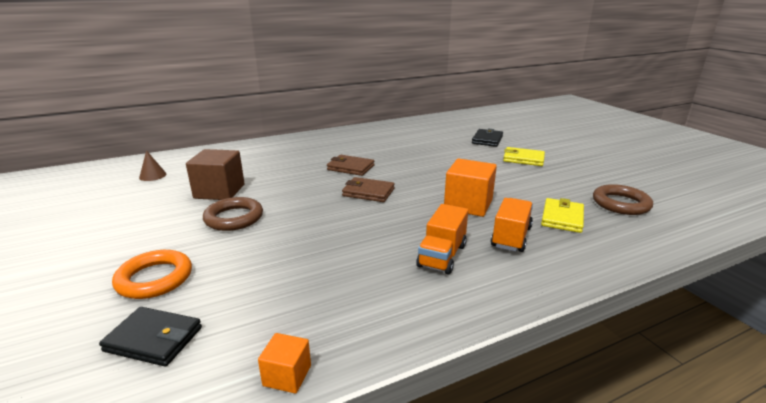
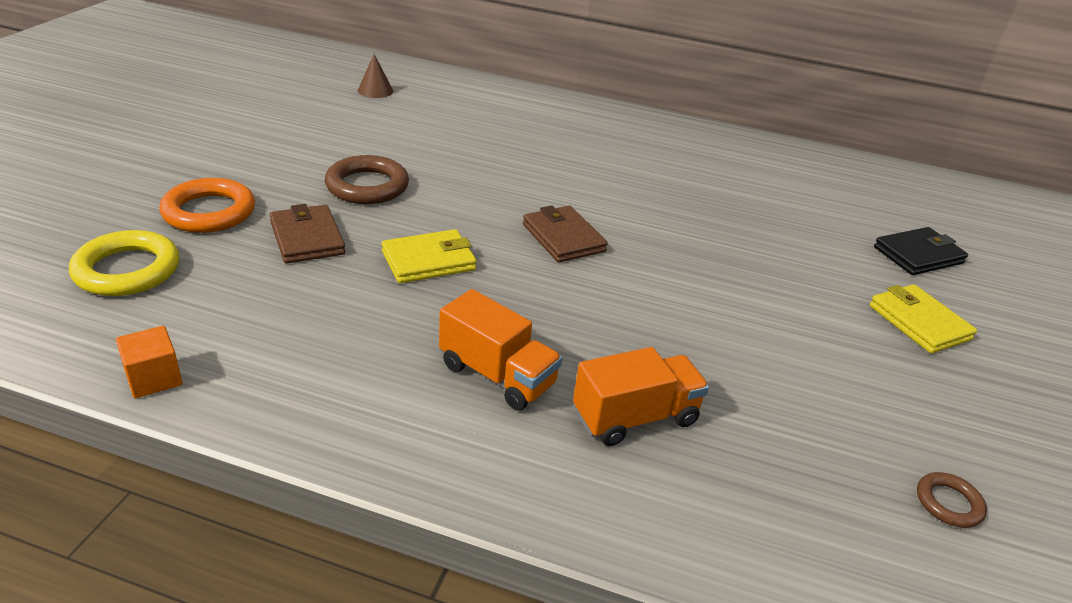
camera: 40 degrees right, 10 degrees up
(154, 339) = (127, 270): black wallet -> yellow ring
(219, 191) = (405, 144): brown cube -> none
(350, 168) = (604, 190): brown wallet -> brown wallet (307, 238)
(442, 256) = (497, 375): orange truck -> orange truck turned 120 degrees counterclockwise
(468, 205) = (666, 335): orange cube -> none
(562, 218) = (777, 448): yellow wallet -> yellow wallet (428, 261)
(620, 204) = (948, 503): brown ring -> brown ring, size x0.53

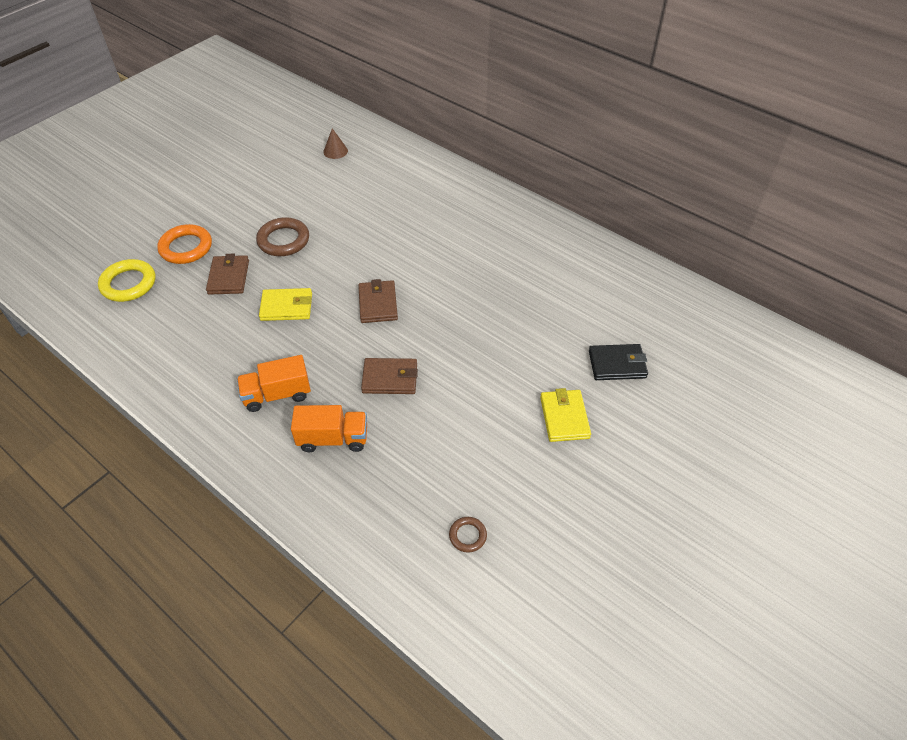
camera: 25 degrees right, 15 degrees up
(154, 378) = (114, 357): orange cube -> none
(497, 375) = (277, 394): orange truck -> orange truck turned 105 degrees clockwise
(654, 321) = (390, 378): none -> brown wallet

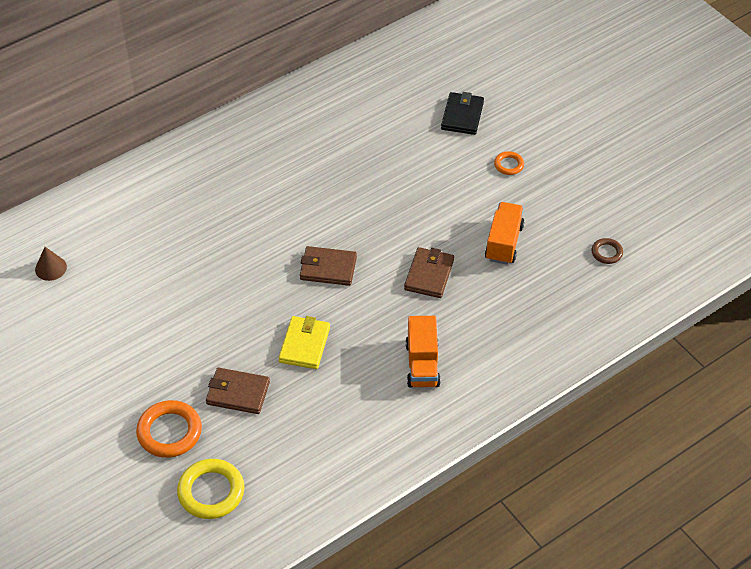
camera: 75 degrees left, 0 degrees up
(283, 240) = (196, 337): brown ring -> none
(333, 439) = (487, 327): orange truck -> orange truck (504, 243)
(564, 417) = (509, 165): yellow wallet -> orange ring

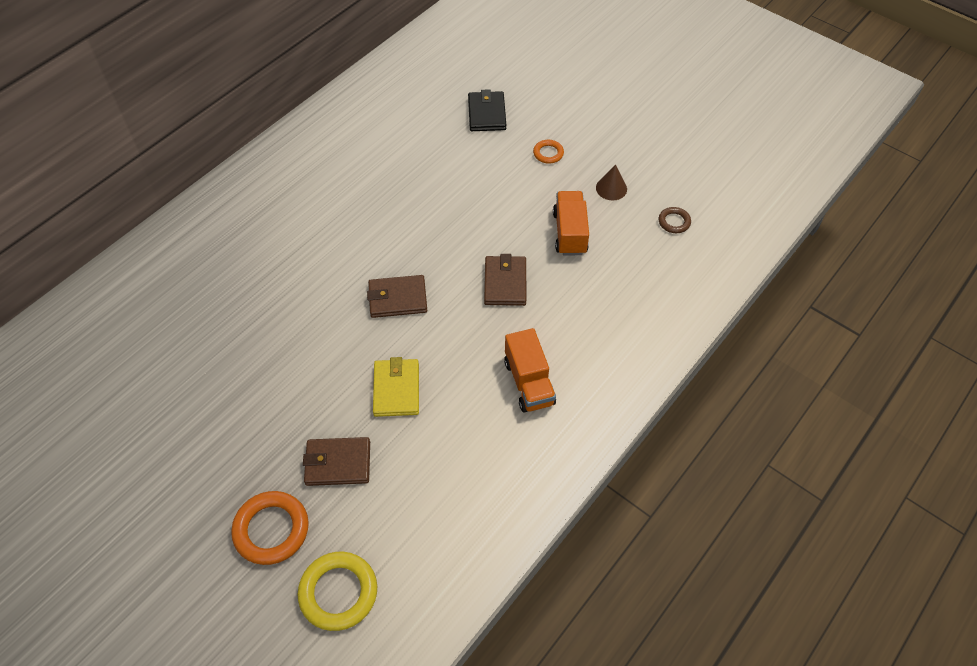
camera: 15 degrees left, 5 degrees up
(50, 268) = (88, 365): brown cone -> brown cone (611, 188)

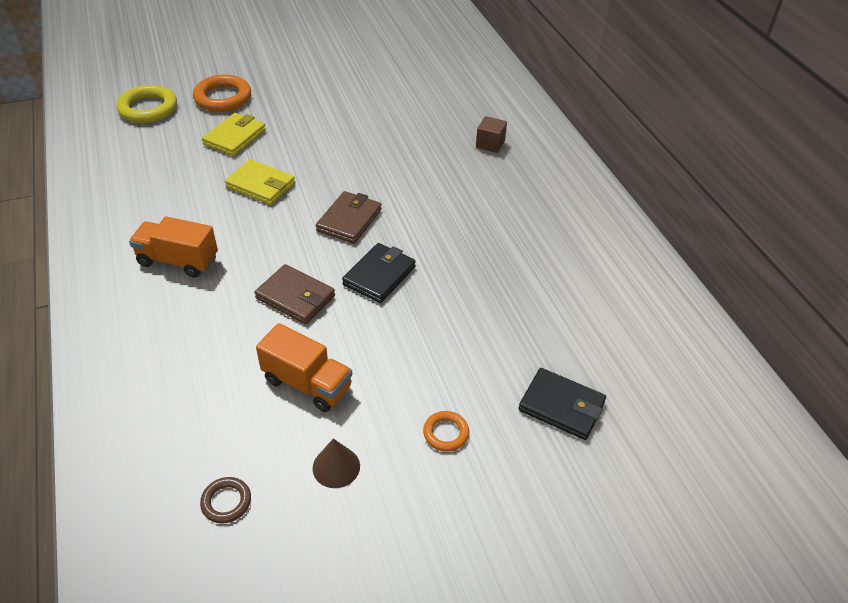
camera: 120 degrees right, 10 degrees down
(223, 255) = (490, 144): none -> brown cube
(338, 463) = (235, 137): brown wallet -> yellow wallet
(446, 247) = (379, 276): none -> black wallet

